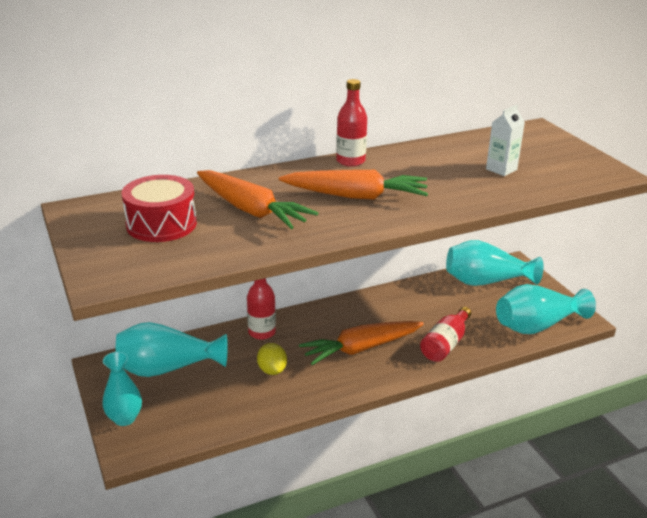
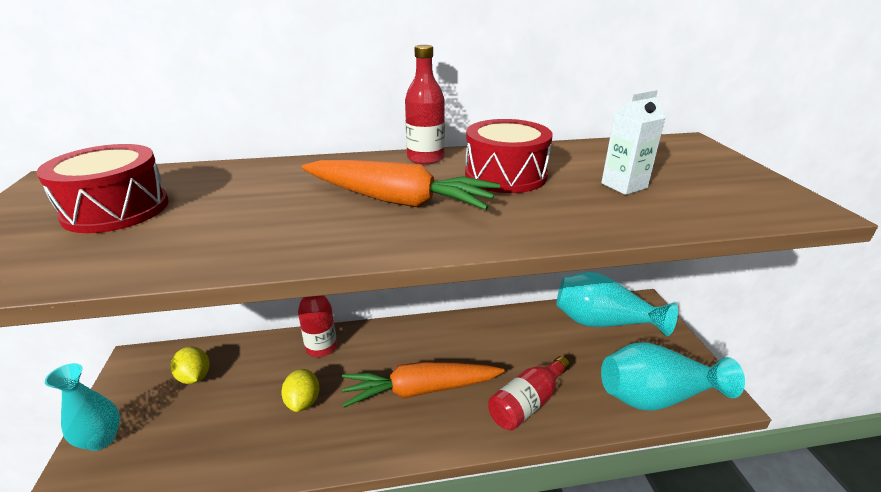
camera: 15 degrees right, 0 degrees up
(167, 368) = (195, 377): turquoise vase -> yellow lemon
(251, 210) = (245, 204): orange carrot -> none
(418, 169) = (505, 175): none -> red drum

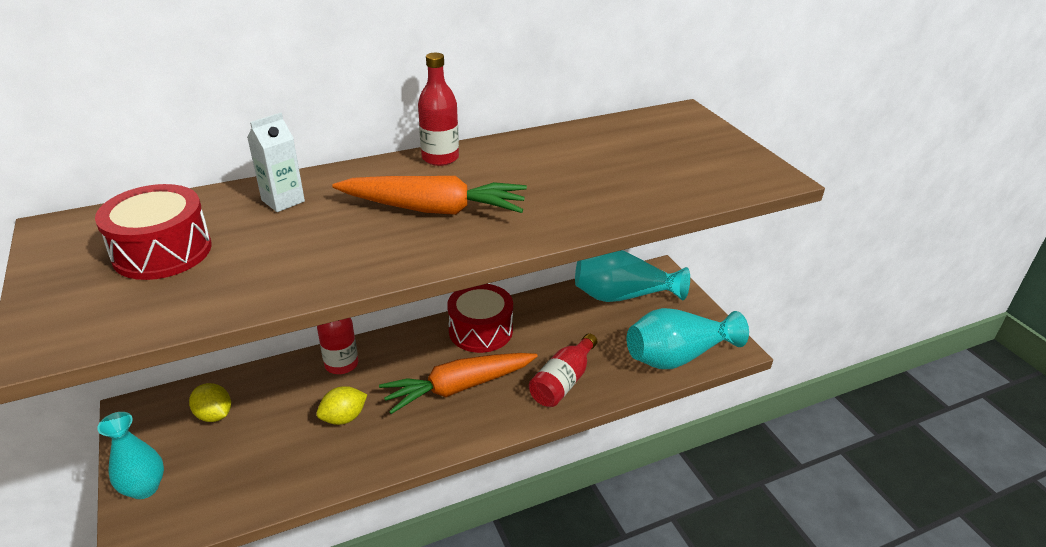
camera: 15 degrees left, 5 degrees up
(303, 402) = (344, 418): yellow lemon -> yellow lemon turned 75 degrees clockwise
(505, 175) = (523, 170): red drum -> red drum (480, 330)
(624, 186) = (630, 171): white carton -> white carton (283, 201)

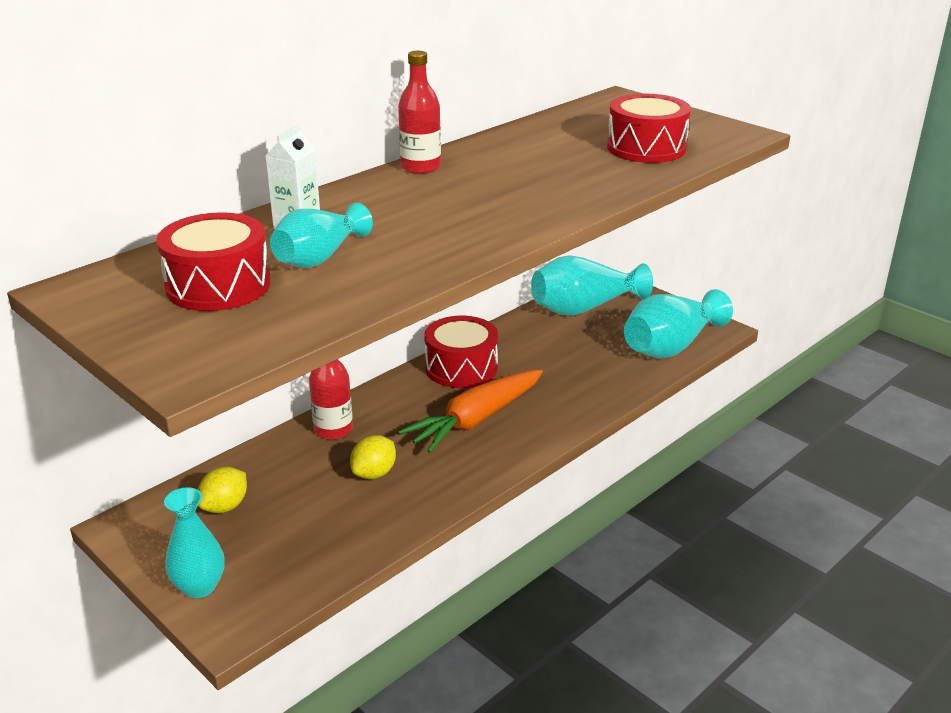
camera: 20 degrees left, 5 degrees down
(214, 415) = (225, 506): yellow lemon -> yellow lemon turned 75 degrees counterclockwise
(267, 240) = (319, 257): none -> turquoise vase
(433, 209) = (459, 207): orange carrot -> none
(563, 382) = (577, 391): red bottle -> none
(662, 176) = (646, 148): none -> red drum

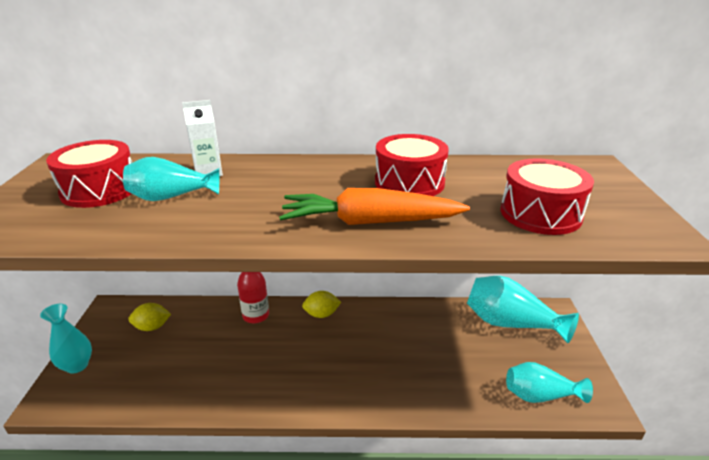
camera: 45 degrees right, 0 degrees up
(374, 473) = (232, 358): yellow lemon -> yellow lemon (321, 314)
(420, 167) = (348, 164): red bottle -> none
(461, 368) = (373, 319): red drum -> red drum (409, 182)
(476, 420) = (330, 361): orange carrot -> orange carrot (370, 222)
(671, 346) = (540, 395): turquoise vase -> turquoise vase, size x0.66

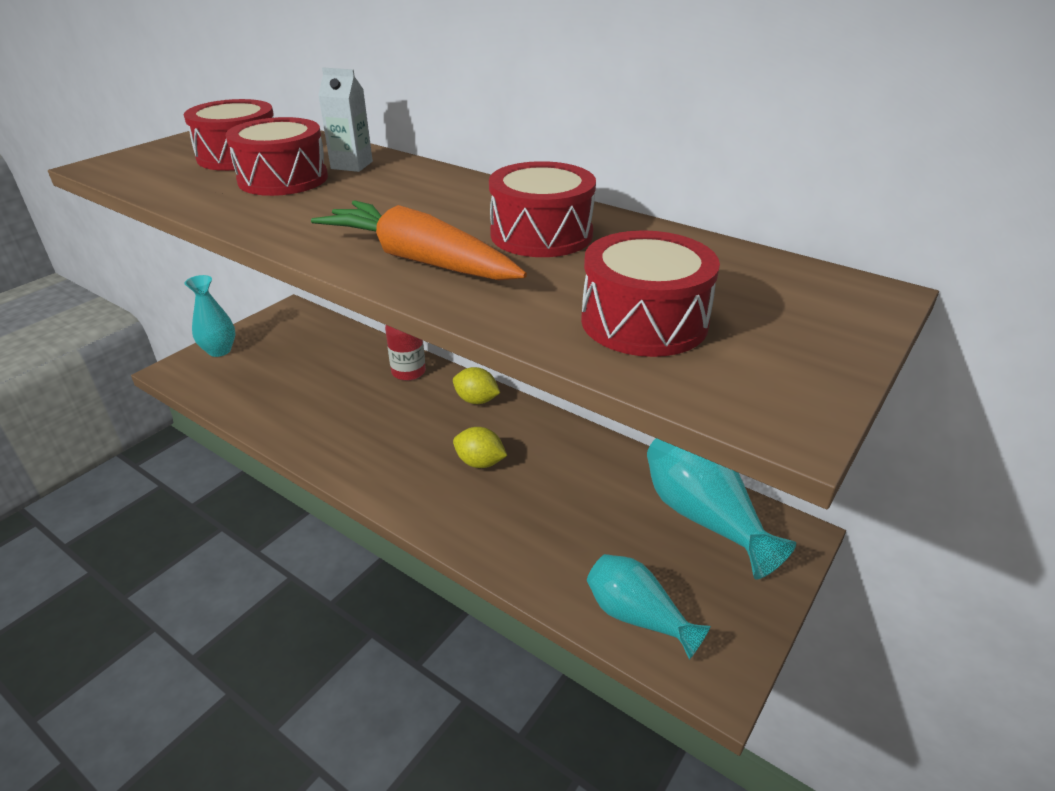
camera: 35 degrees right, 5 degrees up
(152, 327) = (307, 342): yellow lemon -> yellow lemon (480, 462)
(171, 197) = (283, 179): turquoise vase -> red drum

